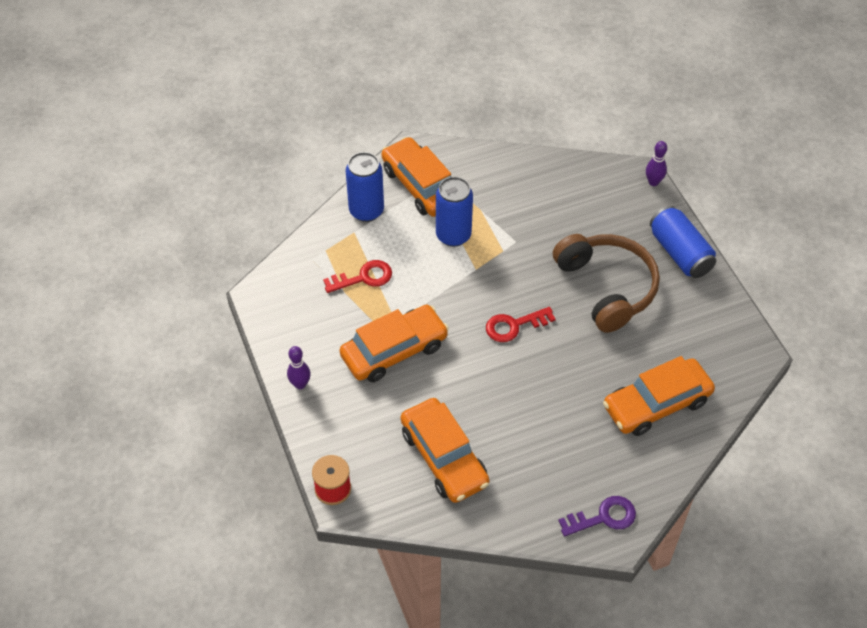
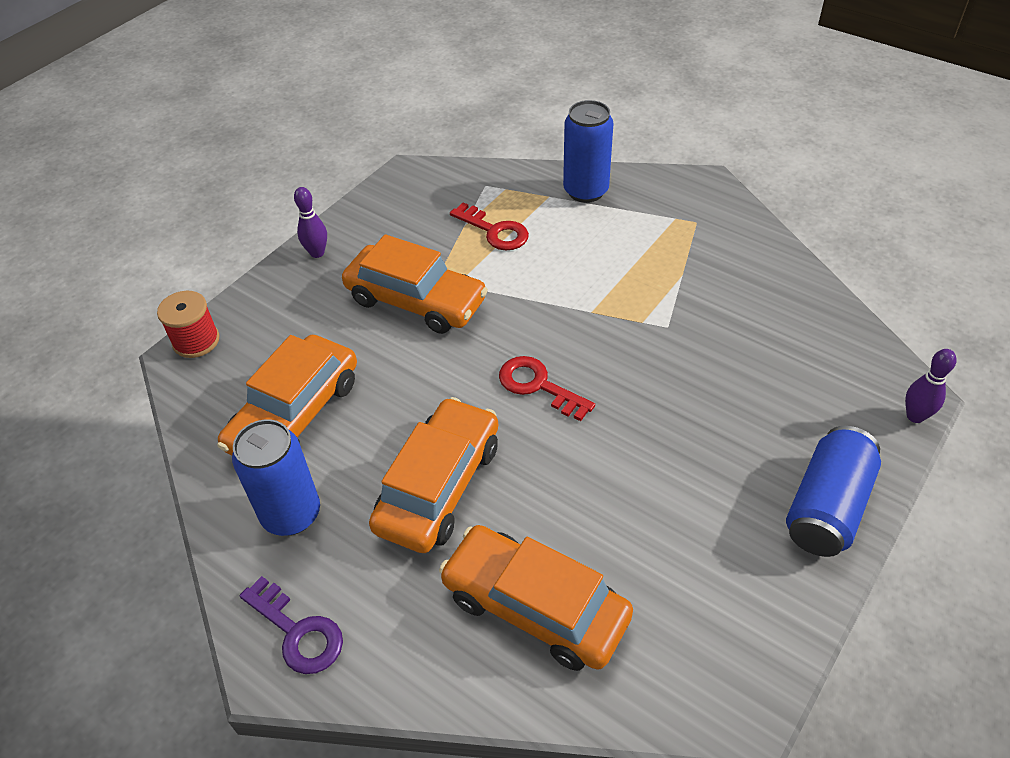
camera: 60 degrees right, 5 degrees down
(421, 185) = (663, 212): orange car -> orange car (439, 486)
(453, 235) = (621, 270): blue can -> blue can (291, 514)
(607, 287) = (684, 450): brown headphones -> none

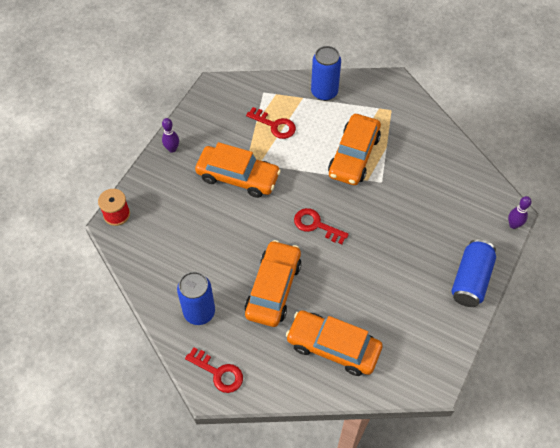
camera: 10 degrees left, 10 degrees up
(294, 414) = (186, 254): orange car -> orange car (353, 155)
(297, 631) = (218, 372): purple key -> red key

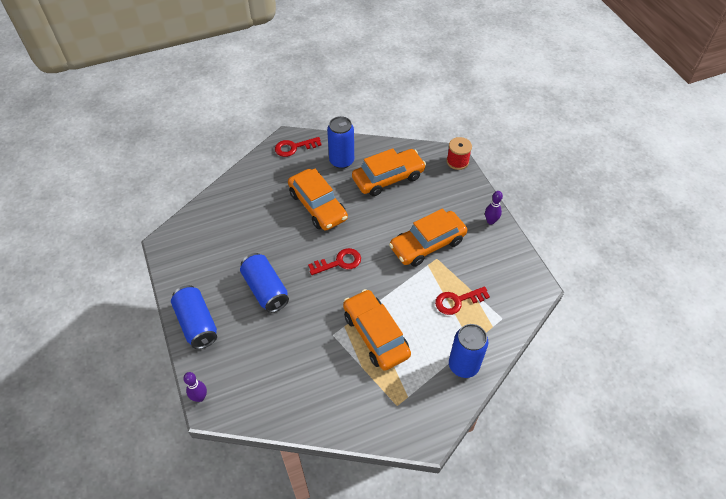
camera: 130 degrees right, 5 degrees down
(333, 347) = (246, 209): orange car -> orange car (388, 178)
(393, 257) = (265, 289): none -> blue can

